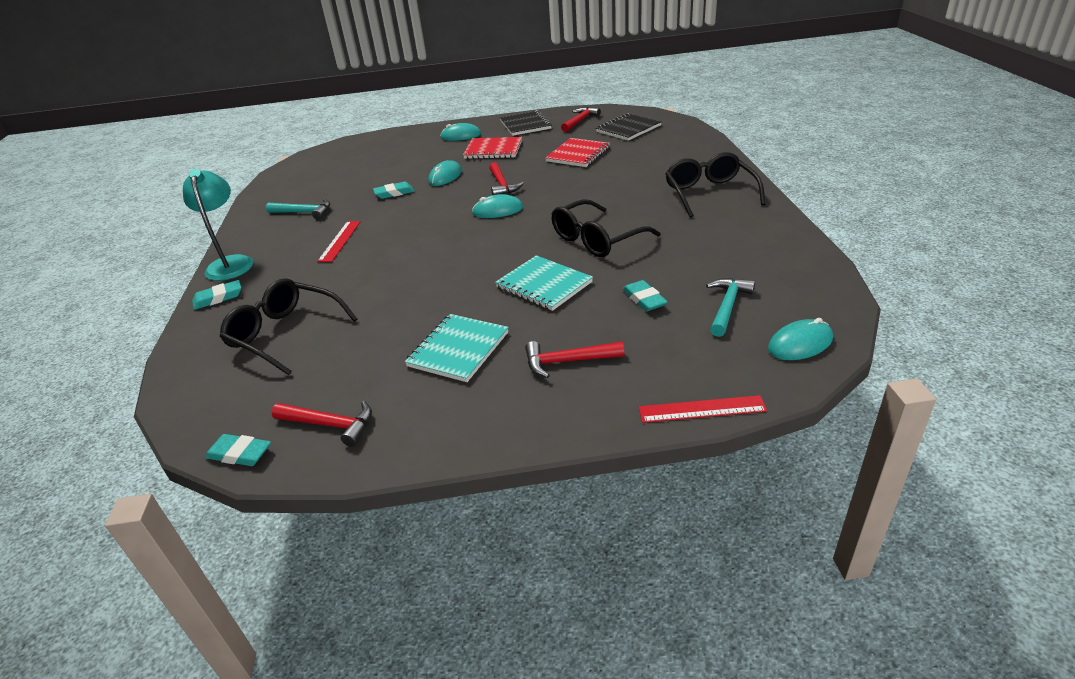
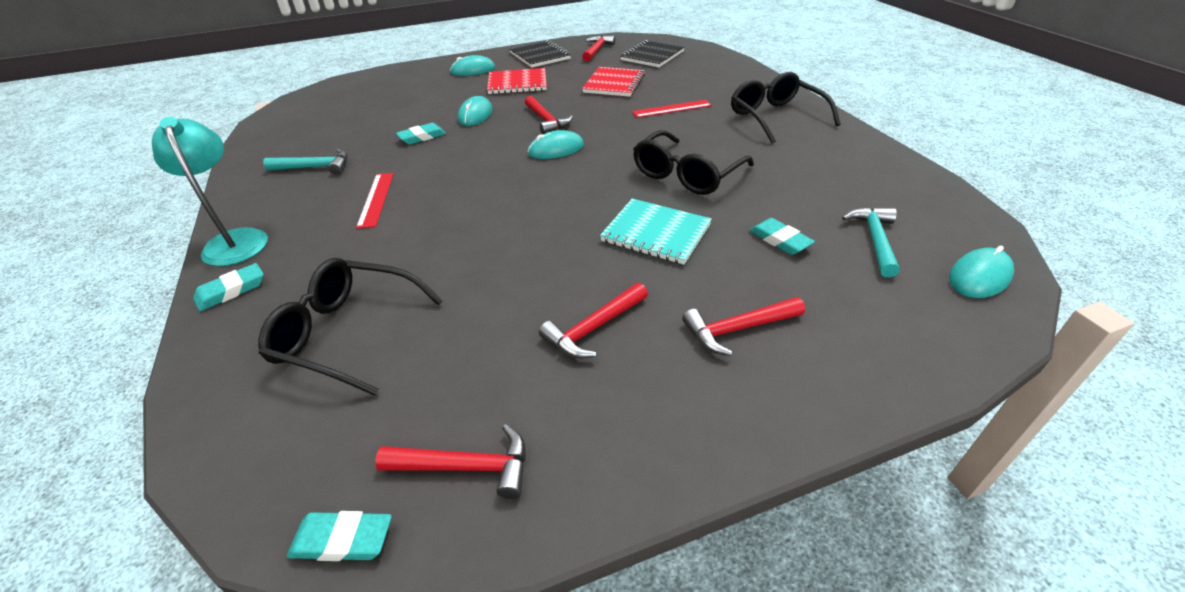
camera: 15 degrees left, 5 degrees up
(458, 349) = (593, 328): turquoise notebook -> red hammer
(701, 409) = (931, 373): red ruler -> red ruler (671, 109)

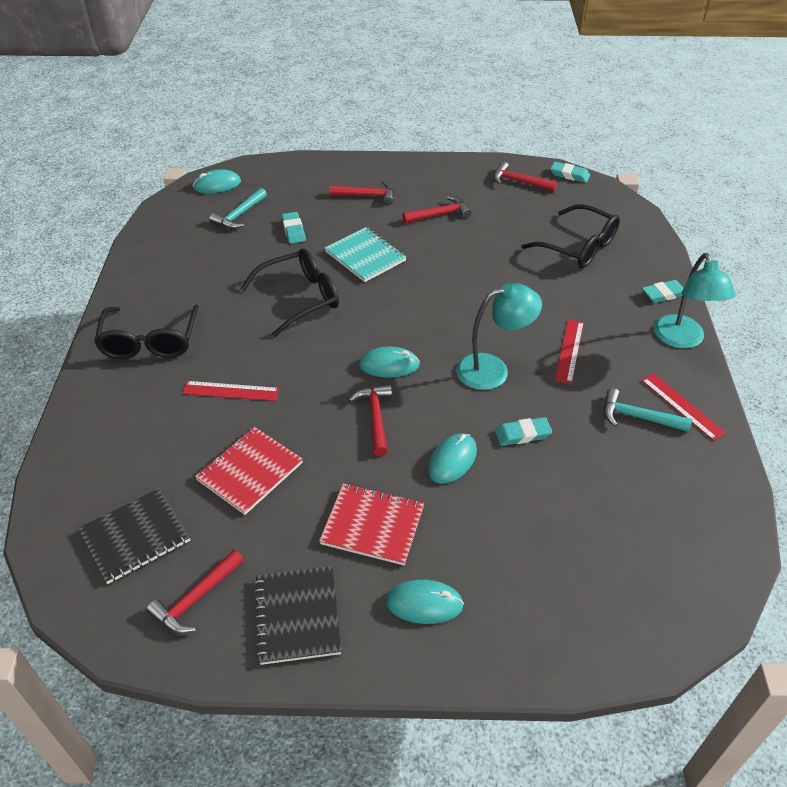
camera: 160 degrees left, 5 degrees up
(267, 184) = (682, 406): none -> red ruler
(456, 168) = (493, 369): none -> turquoise lamp

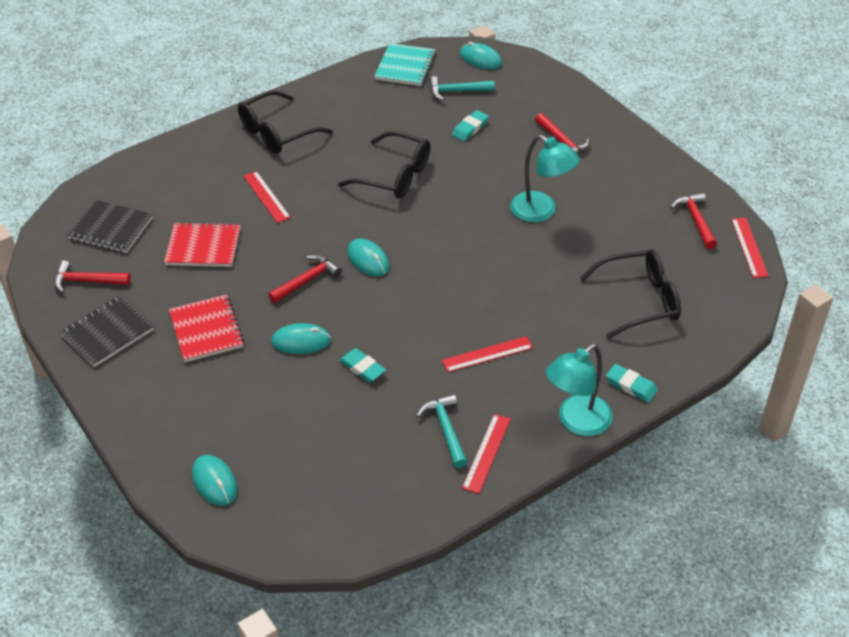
camera: 55 degrees right, 0 degrees up
(365, 256) = (481, 182): turquoise notebook -> turquoise notebook (405, 66)
(424, 603) = (162, 388): turquoise mouse -> turquoise mouse (214, 482)
(440, 214) = (586, 195): red hammer -> none
(493, 369) = (419, 319): turquoise lamp -> turquoise lamp (541, 211)
(569, 175) = (749, 247): turquoise eraser -> red ruler
(578, 247) = (639, 300): black glasses -> black glasses turned 105 degrees counterclockwise

